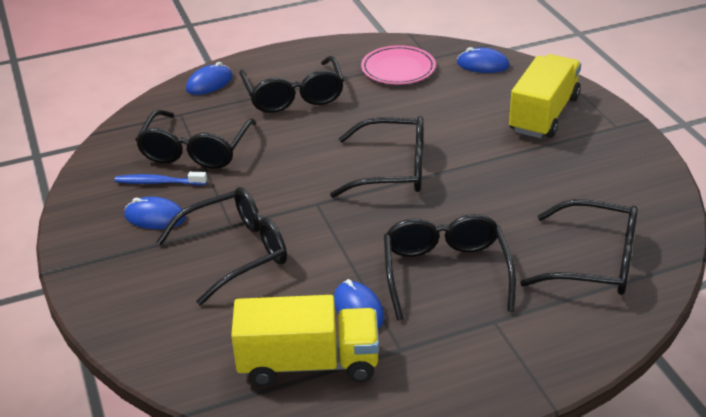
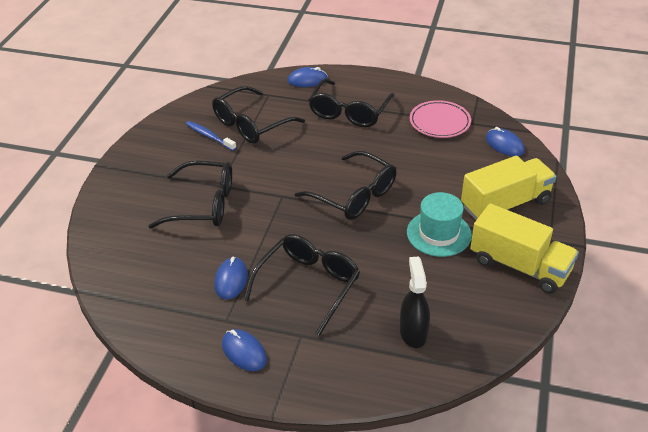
camera: 35 degrees right, 5 degrees up
(155, 217) = (185, 158): blue mouse -> blue mouse (244, 352)
(309, 364) = (168, 298): yellow truck -> yellow truck (519, 266)
(515, 166) = (439, 233): none -> turquoise hat
(594, 262) = (413, 332): black glasses -> black spray bottle

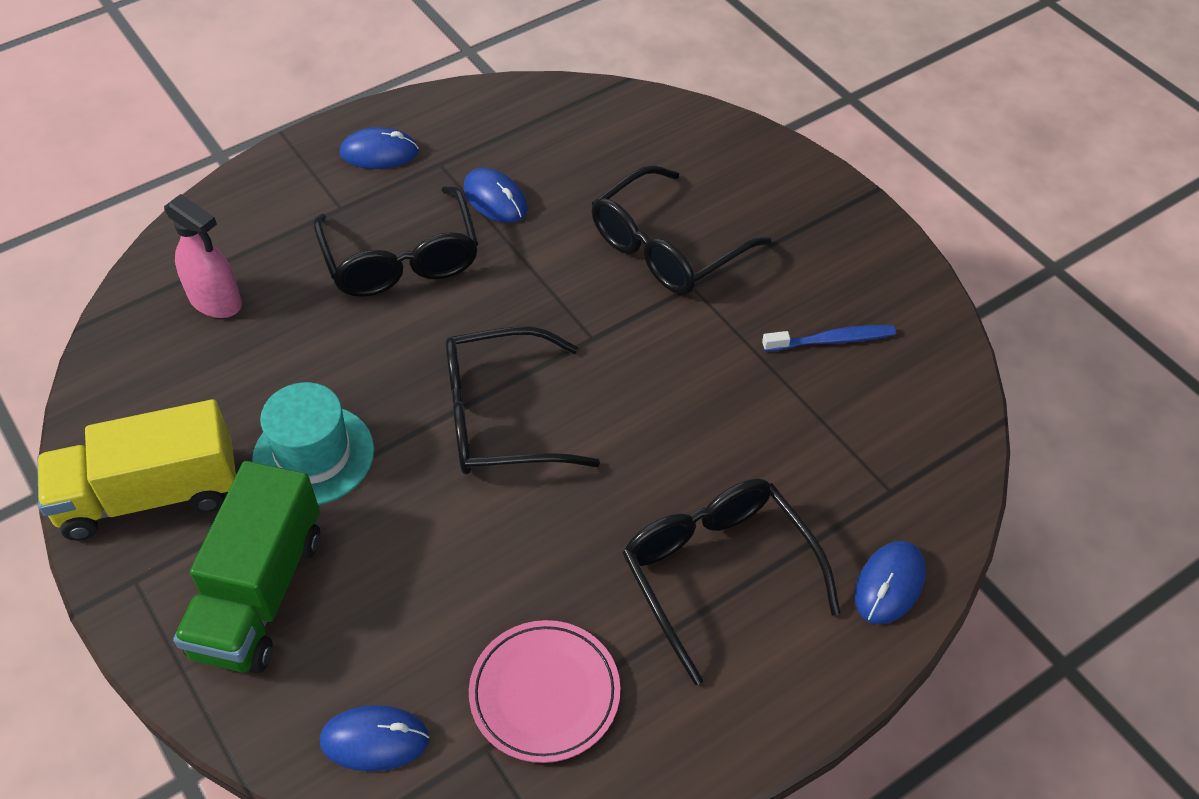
camera: 130 degrees right, 10 degrees up
(251, 124) = (815, 410): black glasses -> none
(413, 332) = (215, 301): black spray bottle -> pink spray bottle
(505, 204) = (259, 593): yellow truck -> green truck

